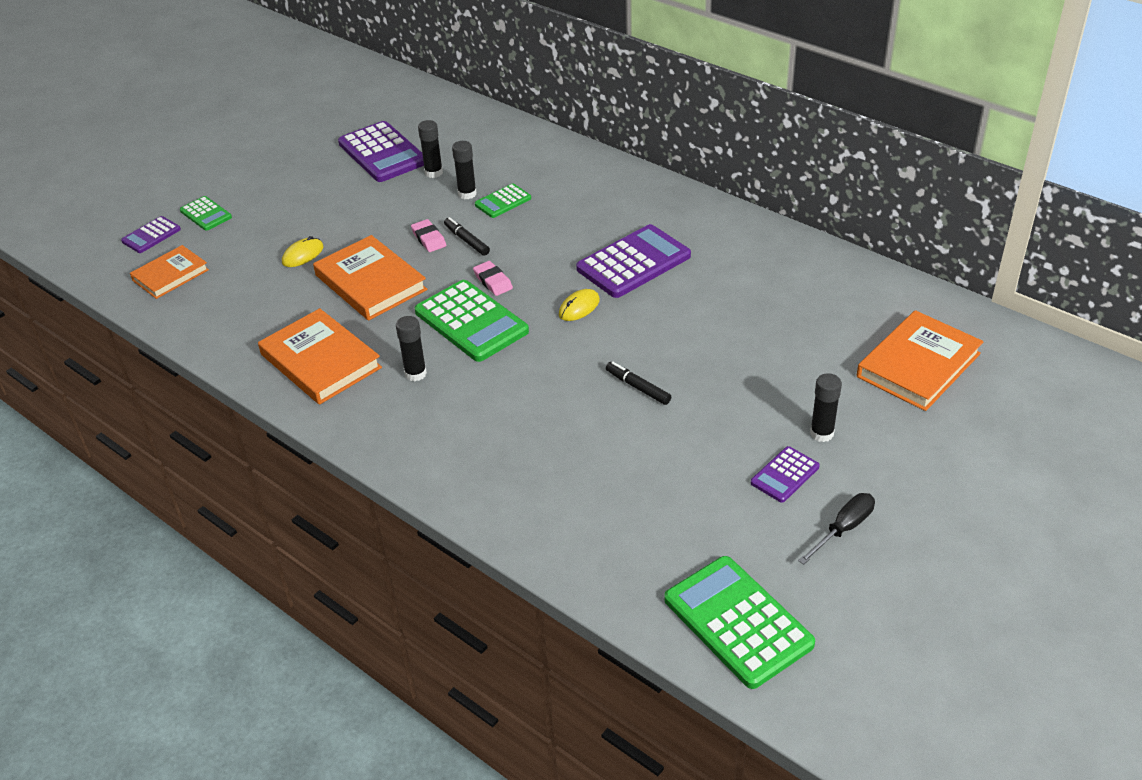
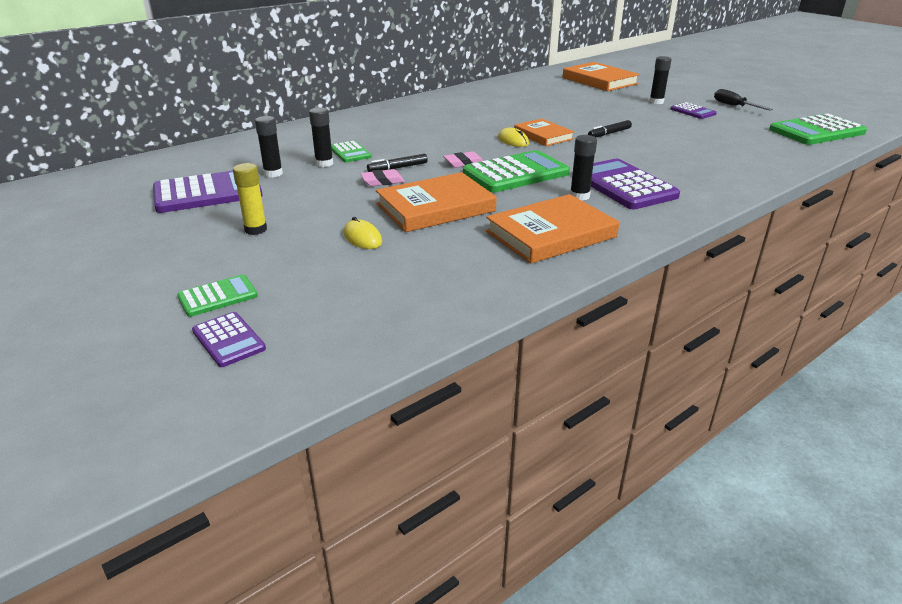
camera: 80 degrees left, 10 degrees down
(170, 275) = (340, 322): orange book -> orange book (543, 135)
(312, 198) = (256, 230): none -> yellow glue stick
(633, 263) = (467, 123): purple calculator -> purple calculator (623, 185)

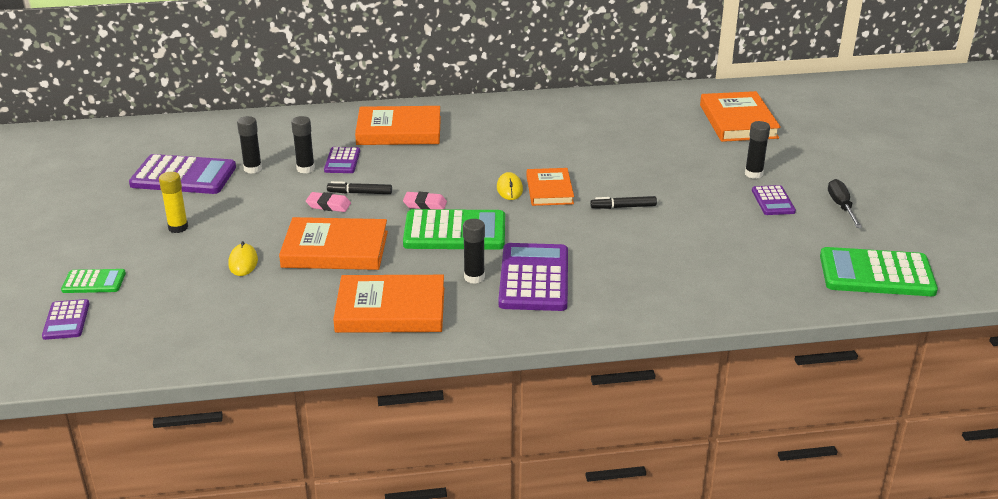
camera: 30 degrees right, 0 degrees up
(350, 152) = (342, 161): green calculator -> purple calculator
(370, 127) = (399, 131): none -> orange book

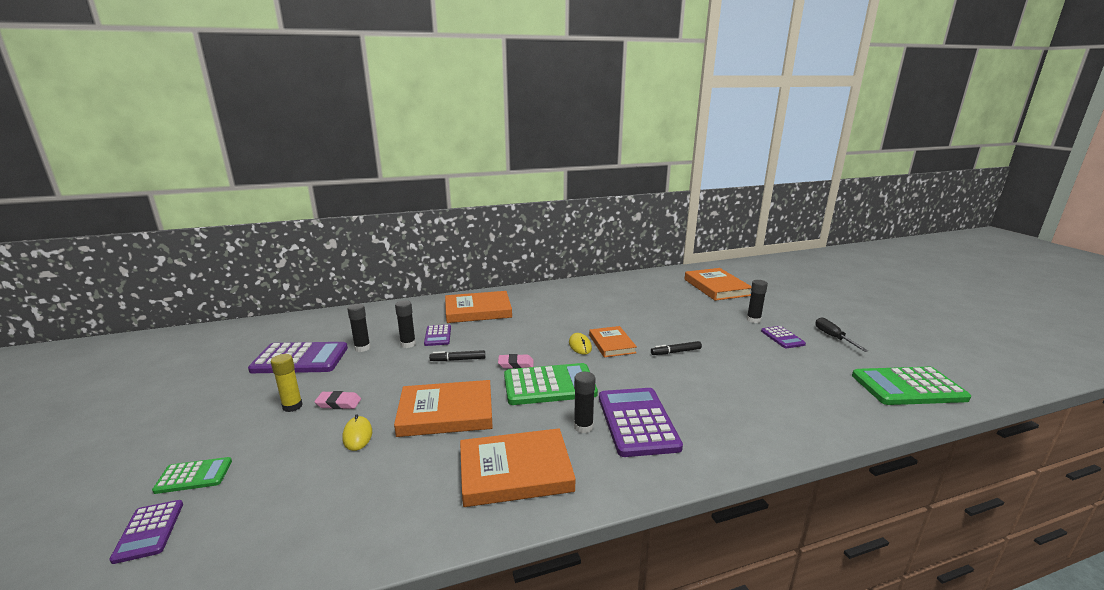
camera: 10 degrees left, 10 degrees down
(328, 205) = (433, 372): pink eraser -> pink eraser (338, 403)

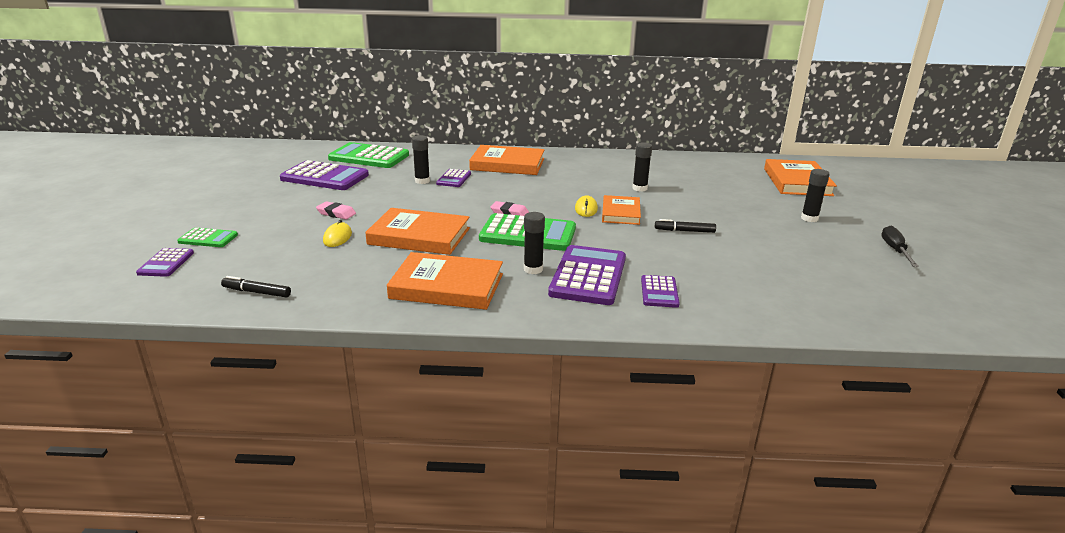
camera: 20 degrees right, 5 degrees up
(292, 406) = (300, 209): yellow glue stick -> none
(362, 348) = (381, 177): black glue stick -> black glue stick (639, 188)
(458, 360) = (458, 200): black marker -> black marker (257, 292)
(782, 338) = (827, 240): purple calculator -> purple calculator (659, 292)
(908, 387) = (935, 309): green calculator -> green calculator (369, 157)

